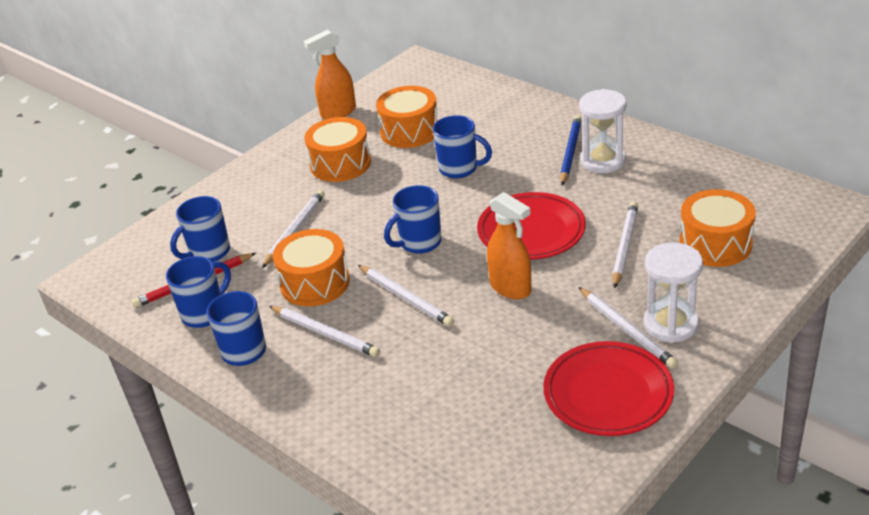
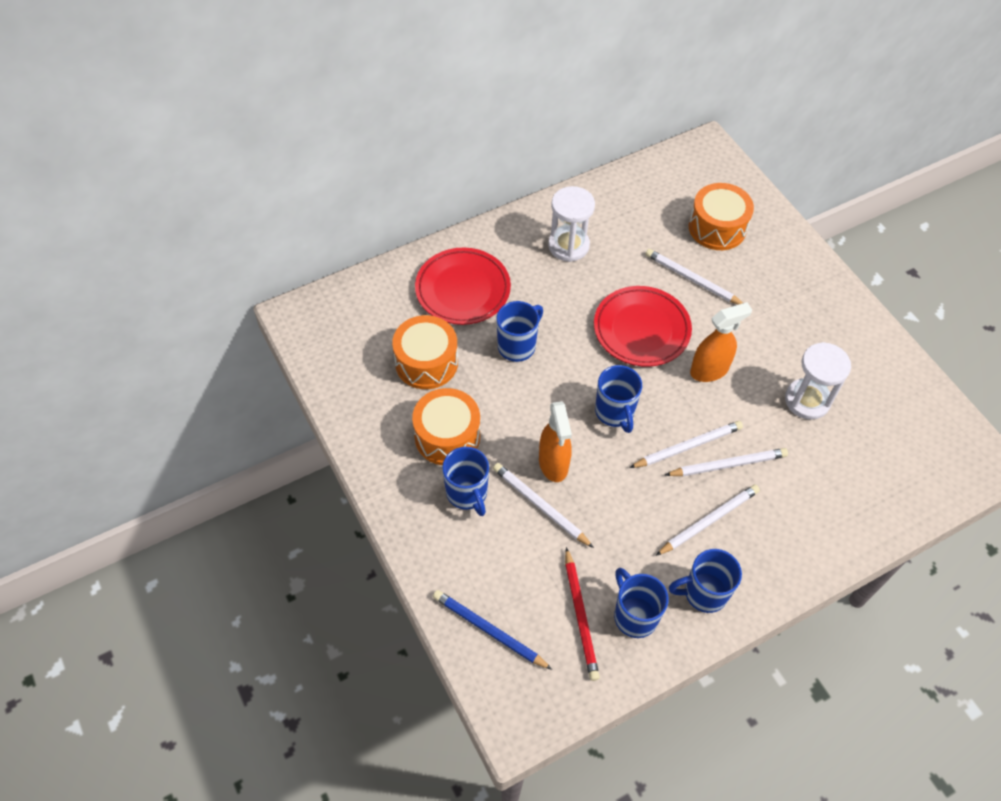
camera: 75 degrees left, 20 degrees up
(208, 252) = (536, 592): blue mug -> blue mug (467, 493)
(315, 283) = (632, 510): orange drum -> none
(338, 112) = (346, 411): orange spray bottle -> orange spray bottle (553, 464)
(570, 152) = (542, 261): blue pencil -> blue pencil (489, 630)
(608, 394) = (855, 357): red plate -> red plate (463, 290)
(626, 330) = (791, 319): white pencil -> white pencil (728, 465)
(670, 324) = (796, 292): white hourglass -> white hourglass (807, 400)

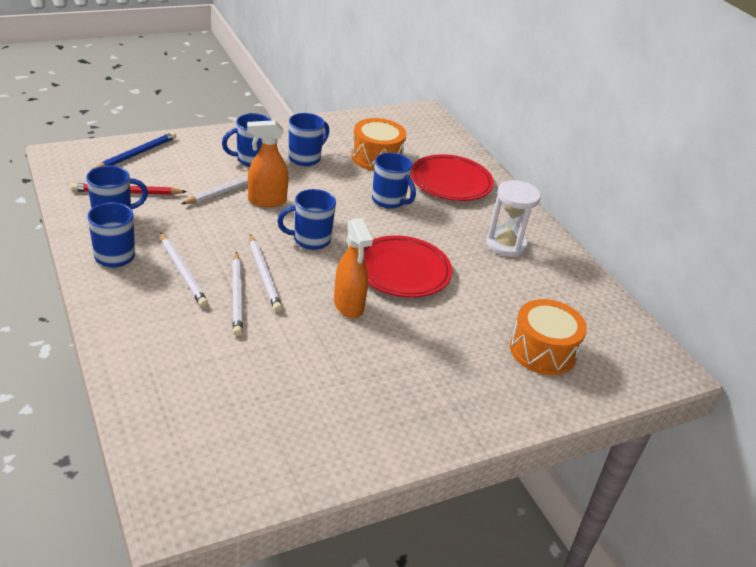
camera: 90 degrees right, 20 degrees down
(447, 436) = (305, 158): orange drum -> blue mug
(692, 279) = (466, 317): white pencil -> none
(807, 400) = (299, 369): white hourglass -> none

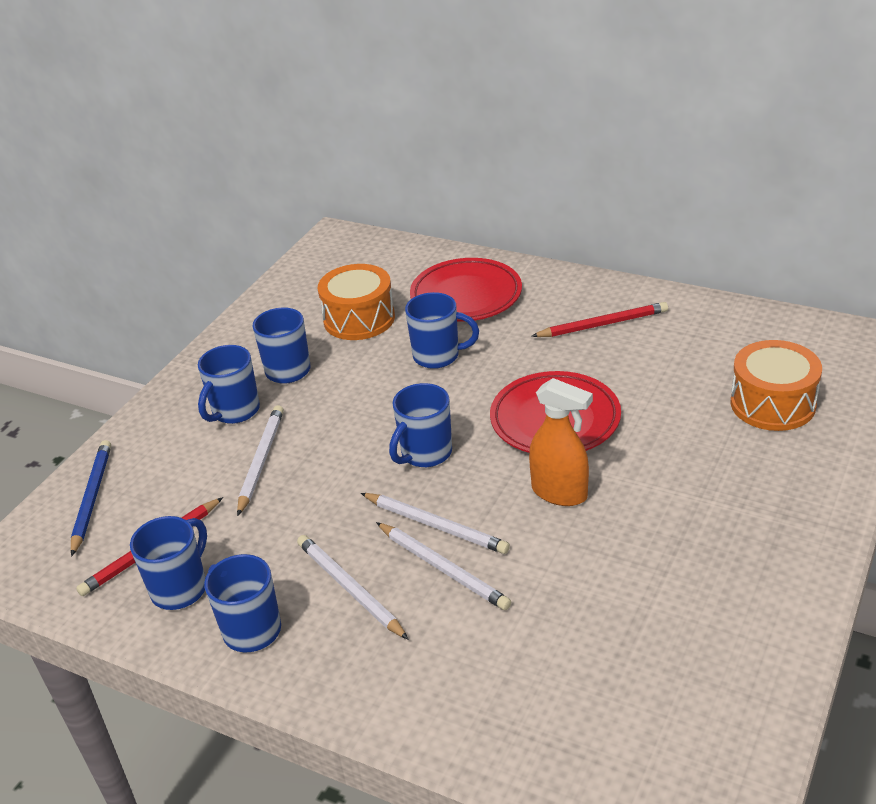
camera: 30 degrees left, 0 degrees up
(182, 272) = (350, 589): white pencil -> white pencil turned 150 degrees counterclockwise
(266, 201) = (319, 445): orange spray bottle -> none
(506, 245) = (602, 324): white hourglass -> red pencil

